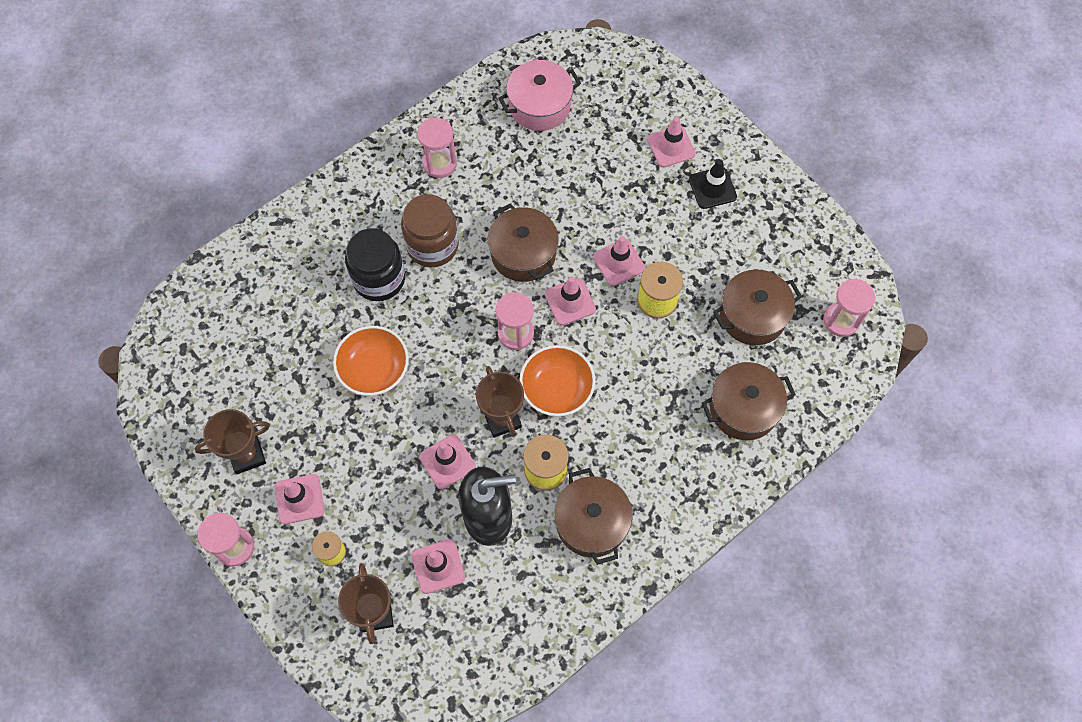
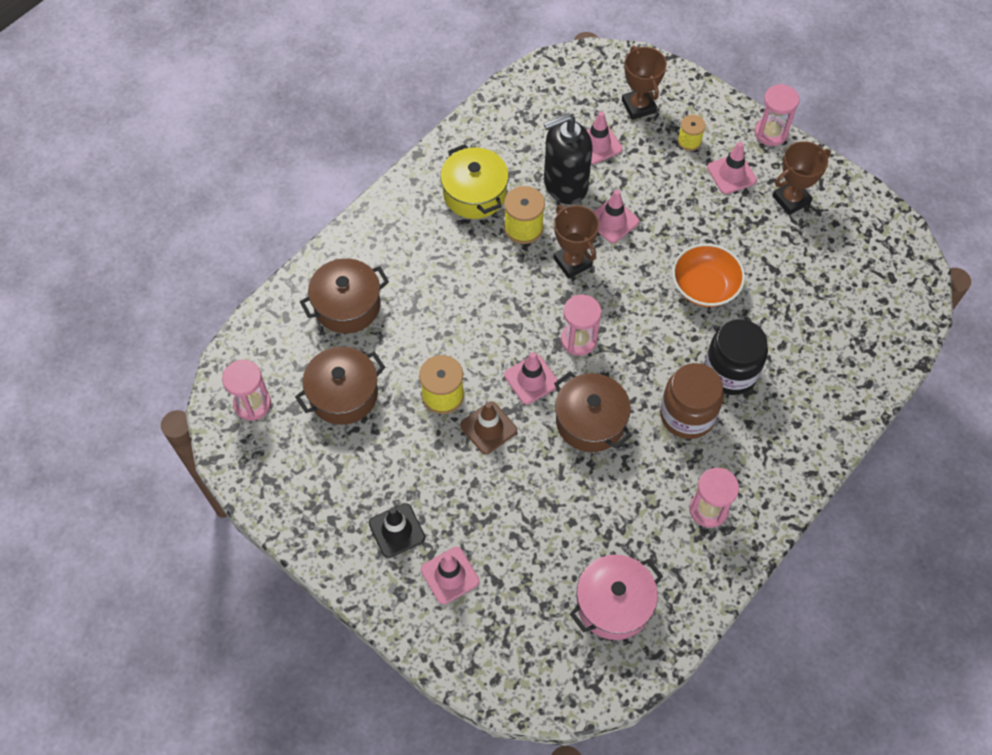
camera: 170 degrees right, 5 degrees down
(557, 389) = (527, 296): orange bowl -> none
(591, 522) = (474, 194): brown pot -> yellow pot
(618, 262) = (488, 428): pink traffic cone -> brown traffic cone

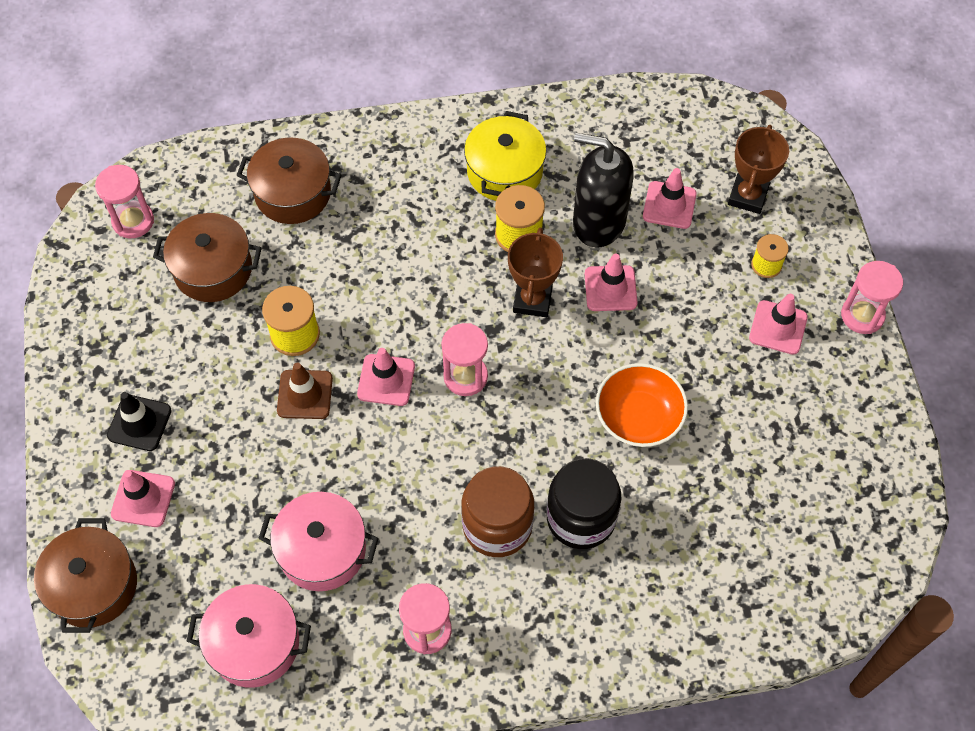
camera: 40 degrees right, 0 degrees up
(590, 421) = (400, 460): brown pot -> brown pot (93, 585)
(598, 514) = (322, 550): none -> pink pot
(791, 199) = (816, 397): brown trophy -> none

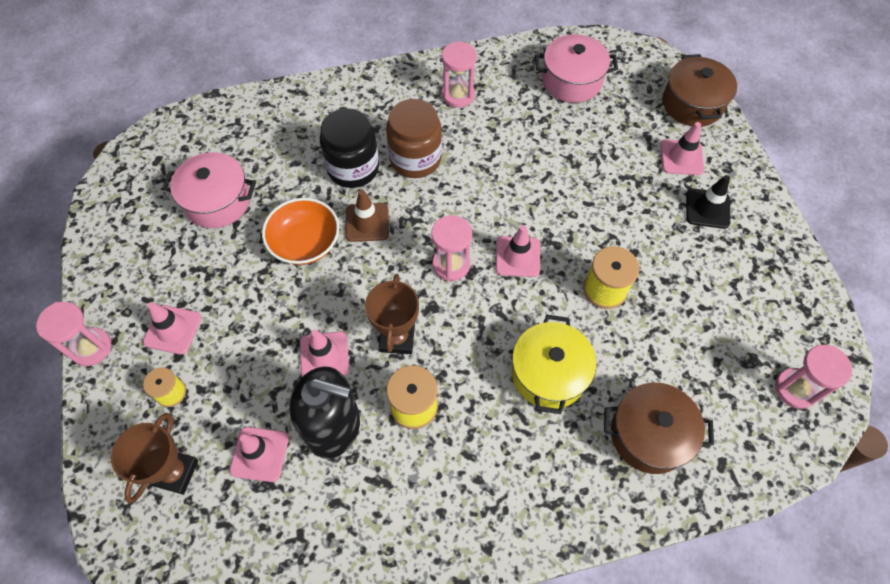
camera: 175 degrees right, 0 degrees up
(213, 269) = (698, 344): brown pot -> none
(305, 394) = (582, 240): brown traffic cone -> brown traffic cone (367, 222)
(322, 550) = (540, 135): pink pot -> pink pot (217, 201)
(504, 171) = (433, 481): yellow pot -> yellow pot (549, 373)

